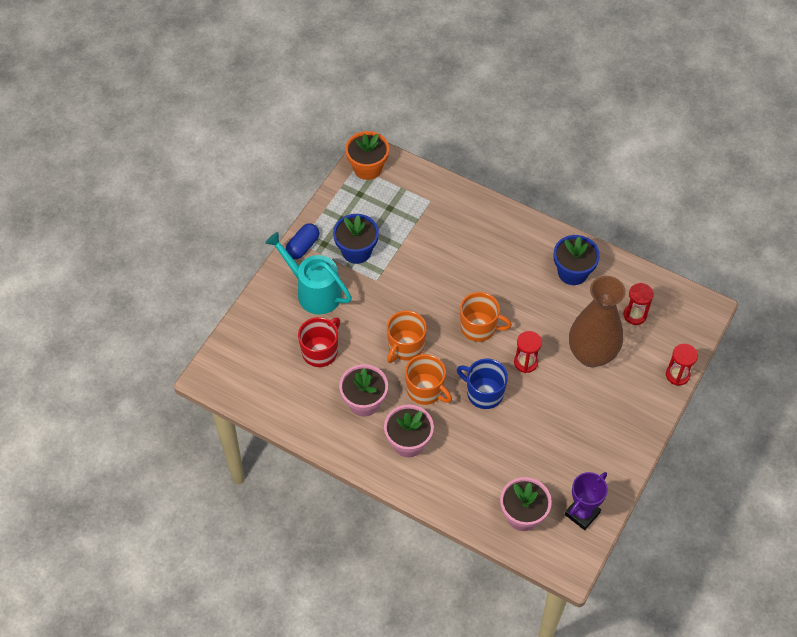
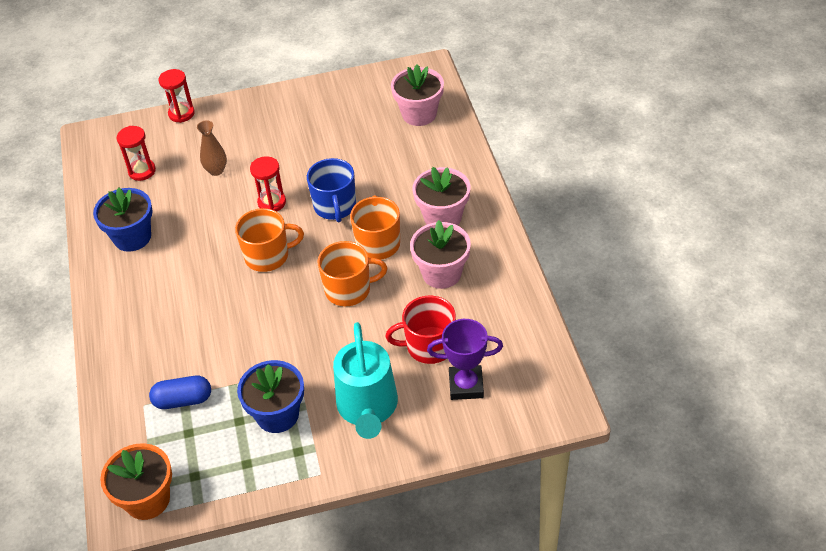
camera: 130 degrees left, 10 degrees down
(303, 246) = (322, 467): blue capsule -> blue capsule (183, 400)
(479, 327) = (268, 256): orange mug -> orange mug turned 105 degrees clockwise
(582, 513) = (376, 87): purple trophy -> purple trophy (466, 385)
(591, 354) = (216, 170): brown vase -> brown vase, size x0.43

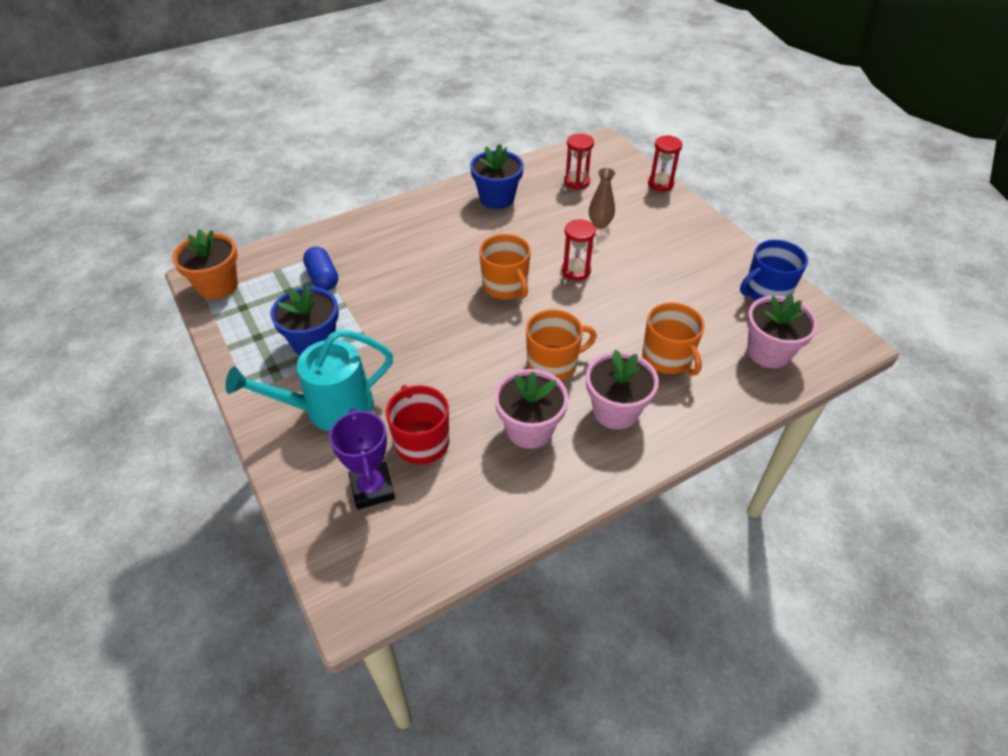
camera: 70 degrees right, 0 degrees up
(335, 206) = (591, 317): blue mug -> blue mug (766, 292)
(349, 290) = (481, 356): orange mug -> orange mug (667, 358)

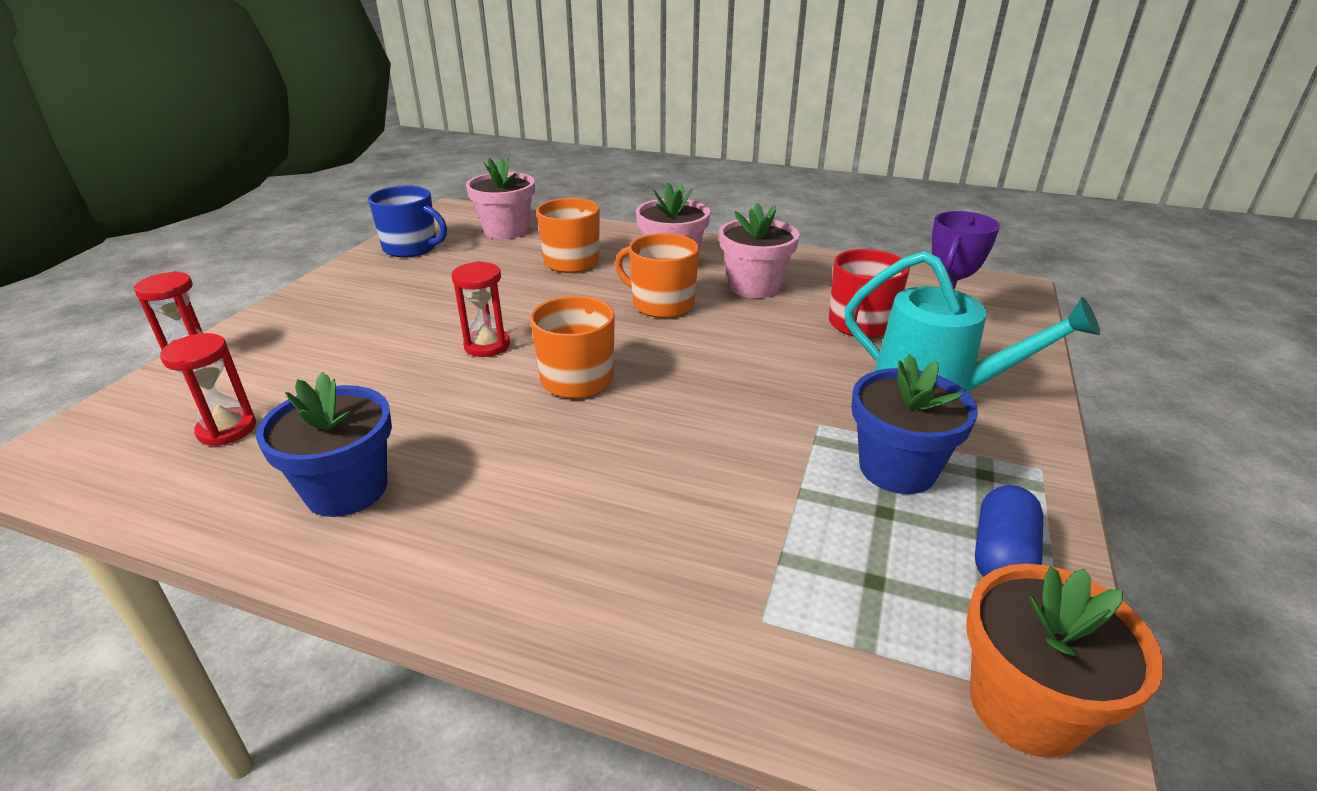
camera: 130 degrees left, 15 degrees down
(323, 278) = (791, 560): blue capsule -> blue capsule (1001, 555)
(600, 224) = (354, 366): brown vase -> none

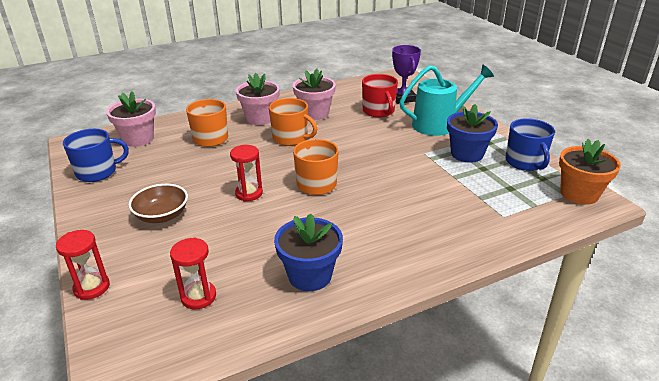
camera: 45 degrees left, 0 degrees up
(370, 321) = (162, 216): none -> brown bowl
(661, 304) = (291, 138): orange mug -> orange mug turned 135 degrees counterclockwise
(1001, 555) = (525, 162): blue capsule -> blue mug

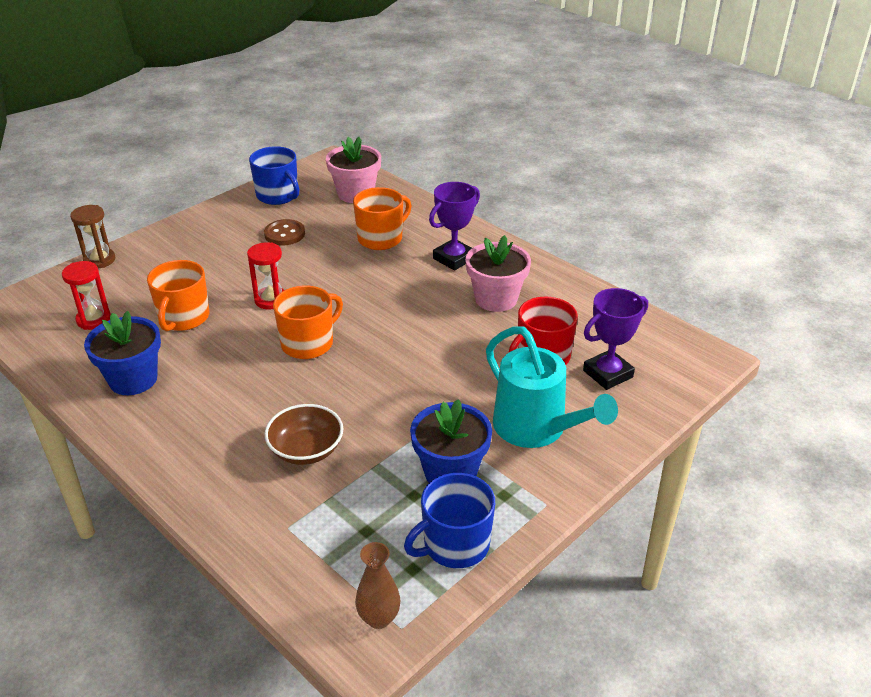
camera: 70 degrees right, 5 degrees up
(92, 287) = (99, 260): red hourglass -> brown hourglass
(161, 176) = (284, 234): none -> brown button
(162, 216) = (212, 259): brown bowl -> brown bowl (306, 450)
(260, 118) = (454, 258): pink flower pot -> purple trophy
(291, 138) = (412, 297): orange mug -> orange mug (183, 318)
(579, 194) = (379, 618): orange flower pot -> brown vase

